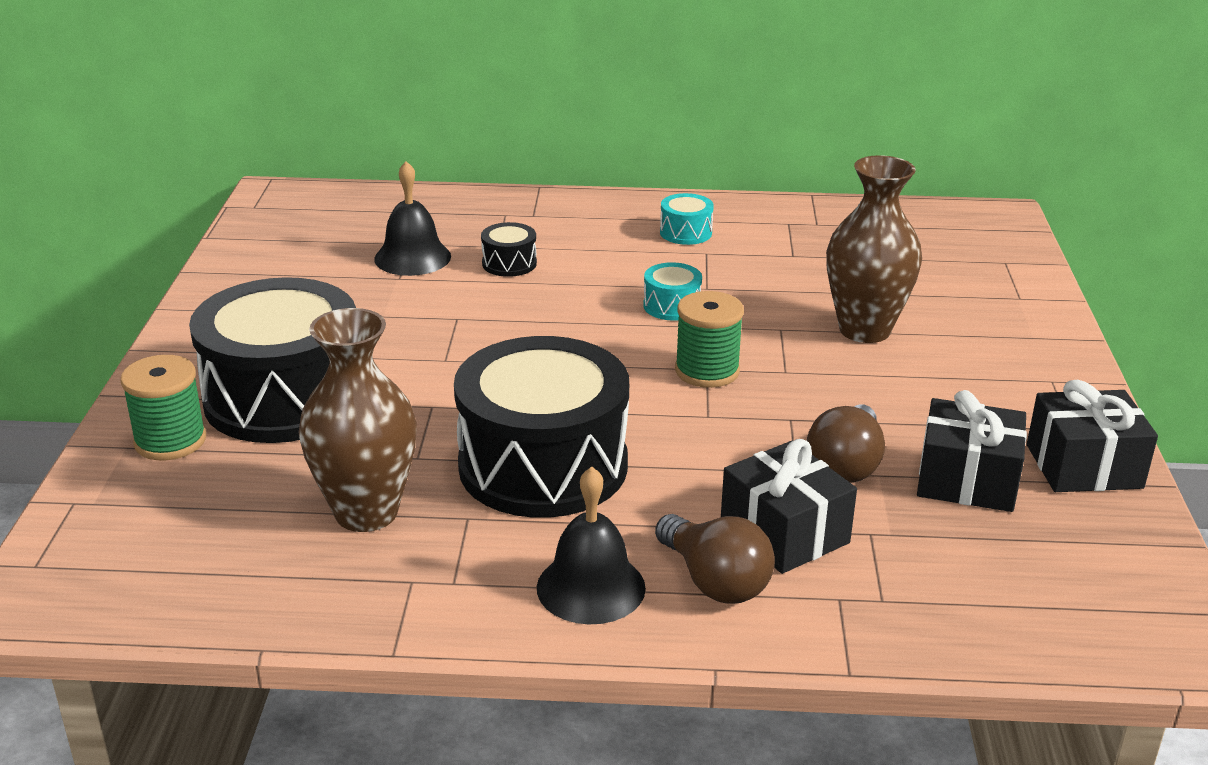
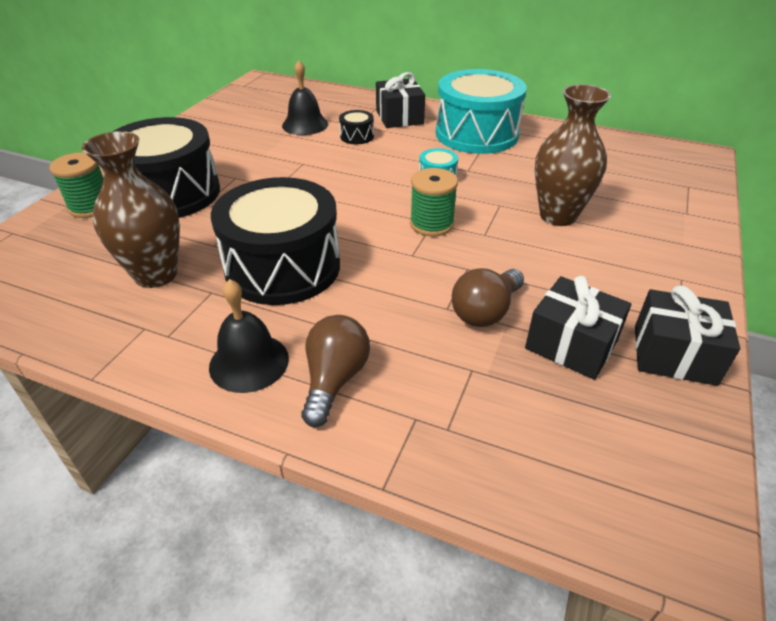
camera: 20 degrees right, 10 degrees up
(685, 232) = (476, 134): turquoise drum -> turquoise drum, size x2.46
(715, 581) = (334, 380): brown light bulb -> brown light bulb turned 150 degrees counterclockwise
(784, 532) = (408, 353): black gift -> black gift (399, 117)

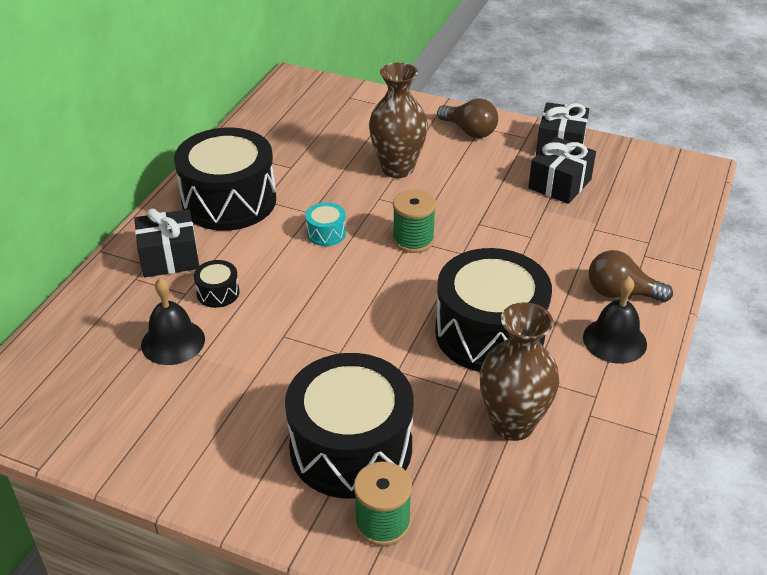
camera: 90 degrees left, 0 degrees up
(476, 134) = (229, 201): turquoise drum -> black drum
(485, 311) = (532, 218): brown light bulb -> brown light bulb (469, 131)

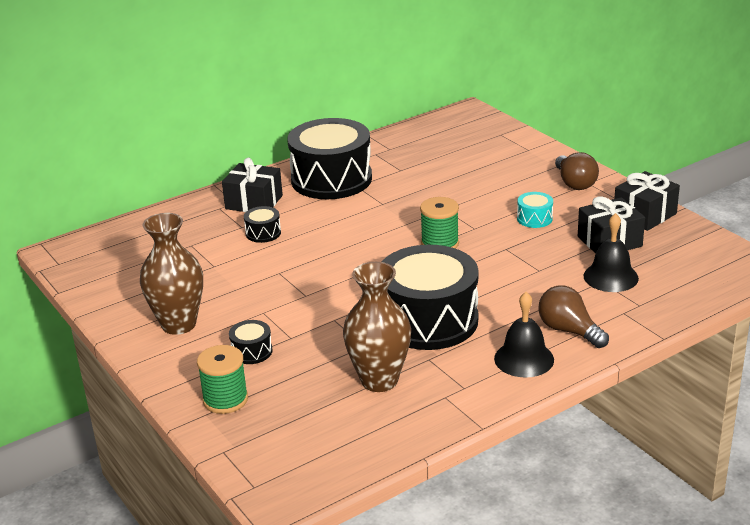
camera: 35 degrees right, 10 degrees down
(173, 342) = (204, 252): black bell -> black bell (610, 277)
(326, 233) = (379, 220): turquoise drum -> turquoise drum (534, 218)
(351, 448) = (251, 351): black drum -> black drum, size x0.41
(397, 168) = (483, 193): brown vase -> brown vase (178, 324)

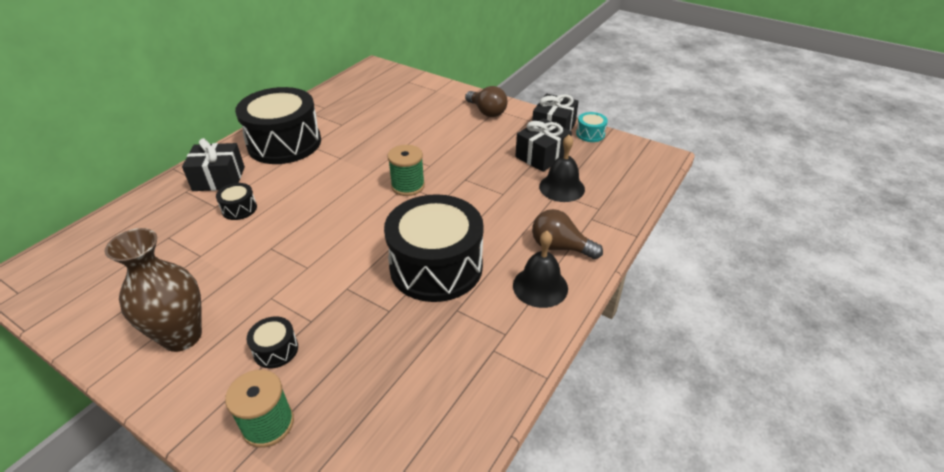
camera: 25 degrees left, 10 degrees up
(379, 380) = (422, 349): brown vase -> none
(534, 218) = (473, 147): turquoise drum -> turquoise drum (590, 134)

